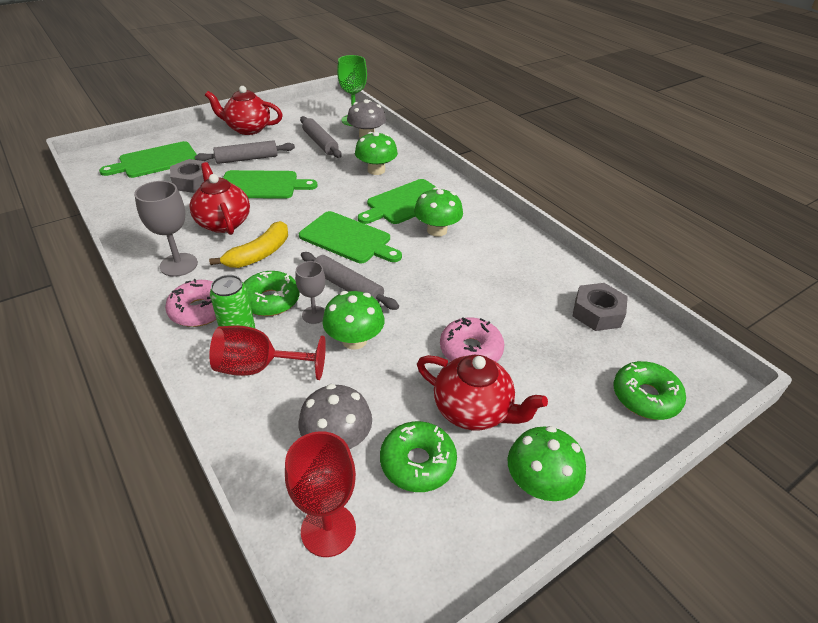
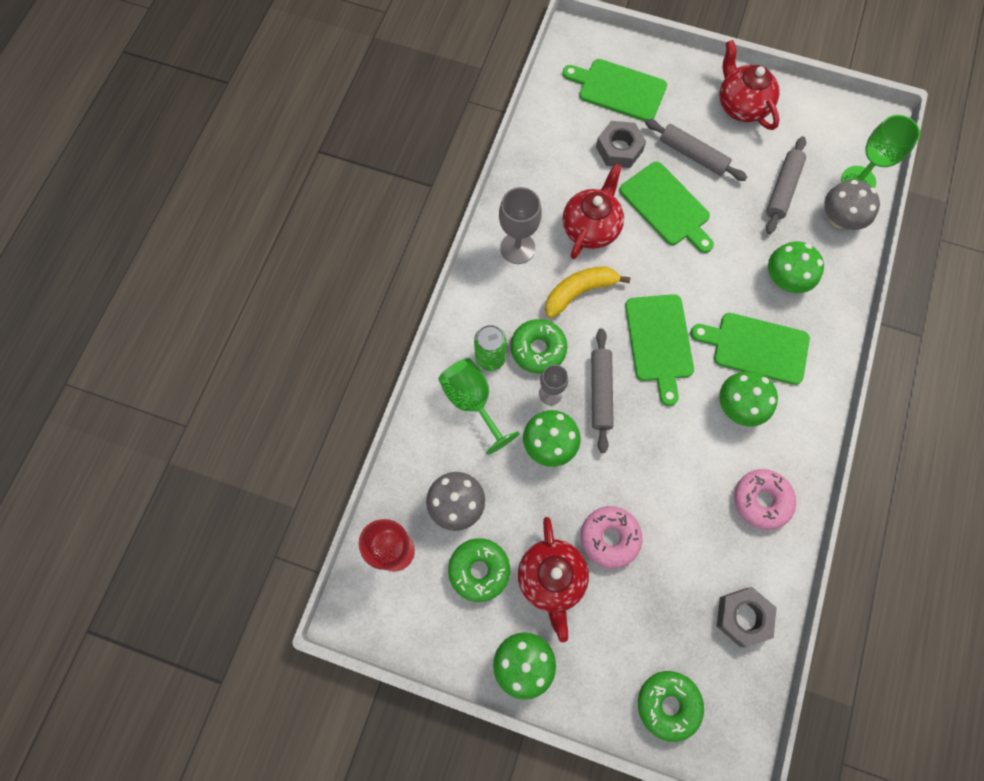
camera: 55 degrees right, 30 degrees up
(200, 310) = (488, 311): pink donut -> pink donut (761, 500)
(259, 254) = (579, 292): yellow banana -> yellow banana turned 150 degrees clockwise
(259, 368) = (472, 401): red goblet -> green goblet

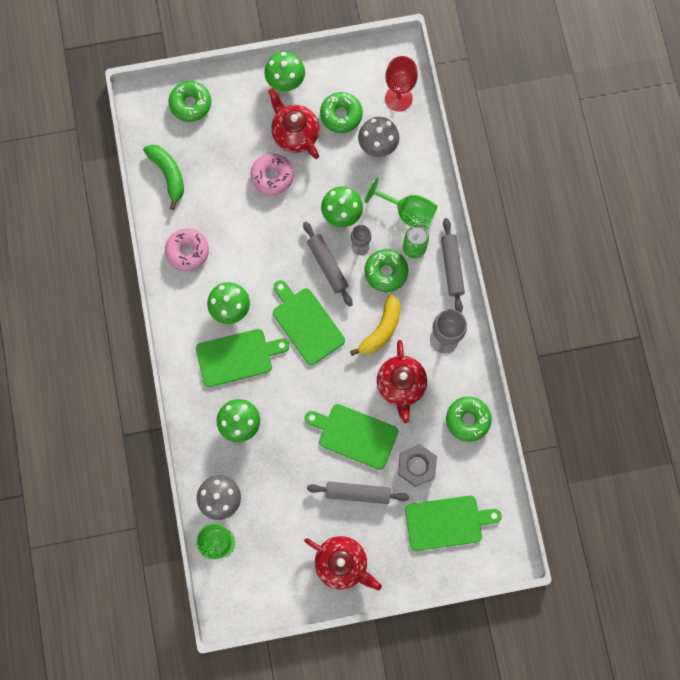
camera: 150 degrees right, 5 degrees up
(542, 163) = (467, 420): none -> green donut
(743, 617) = (168, 175): grey nut -> green banana
(782, 189) = (275, 501): grey rolling pin -> grey rolling pin (452, 267)

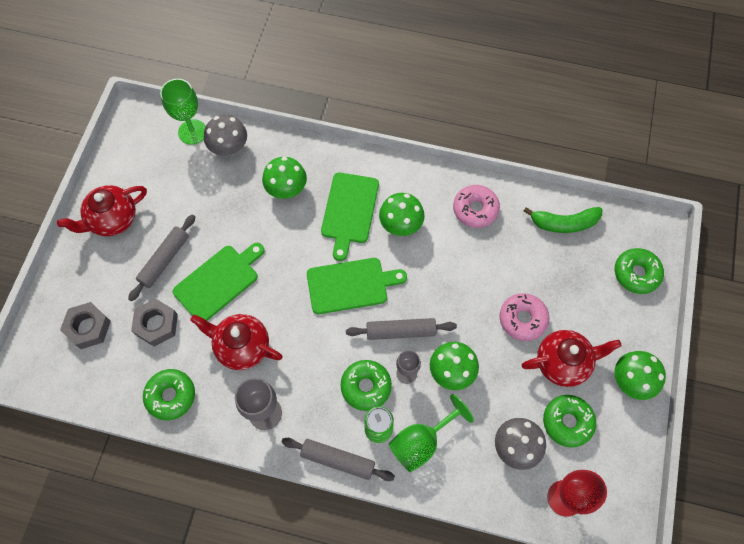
camera: 115 degrees right, 10 degrees down
(381, 330) = (308, 354): yellow banana -> none
(447, 522) = (88, 327): green cutting board -> grey nut

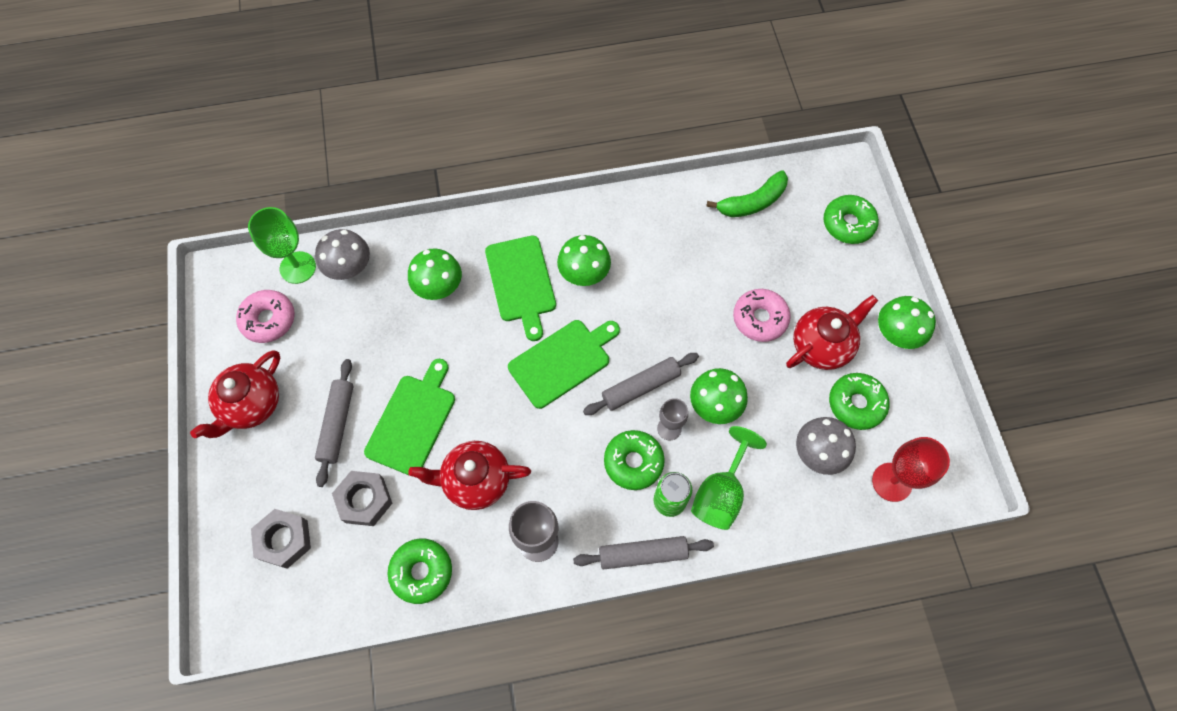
camera: 25 degrees left, 0 degrees up
(475, 209) = (654, 225): pink donut -> pink donut (268, 320)

